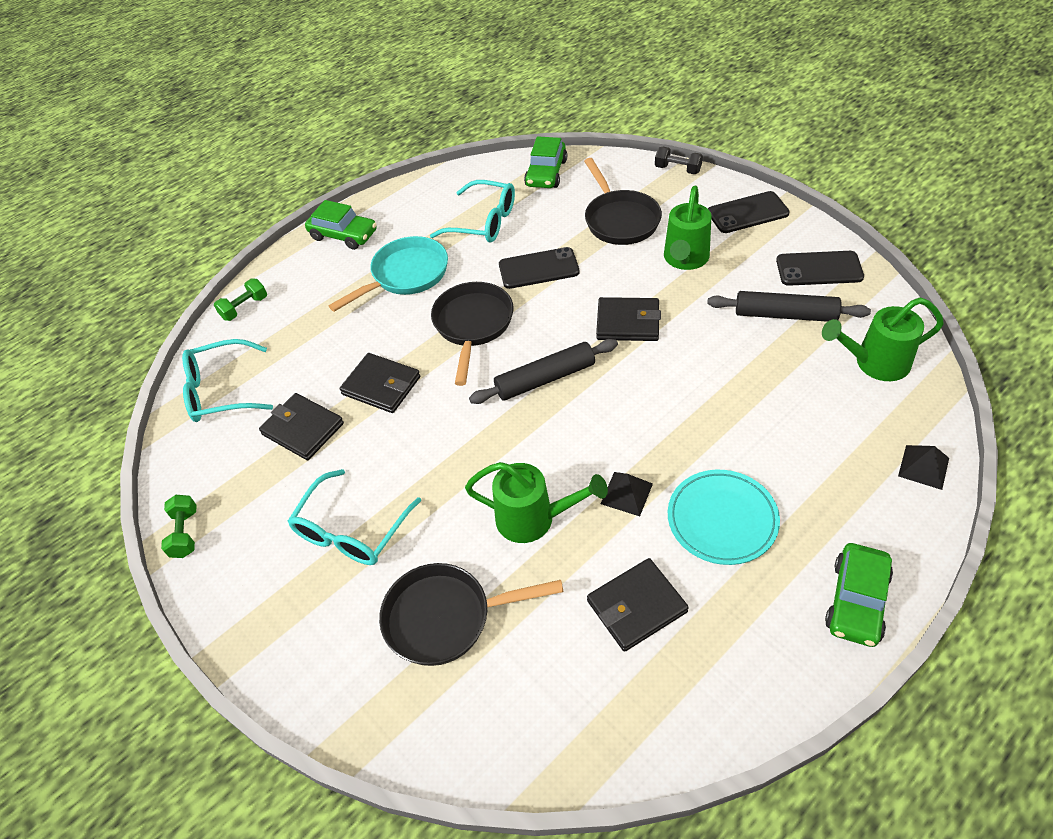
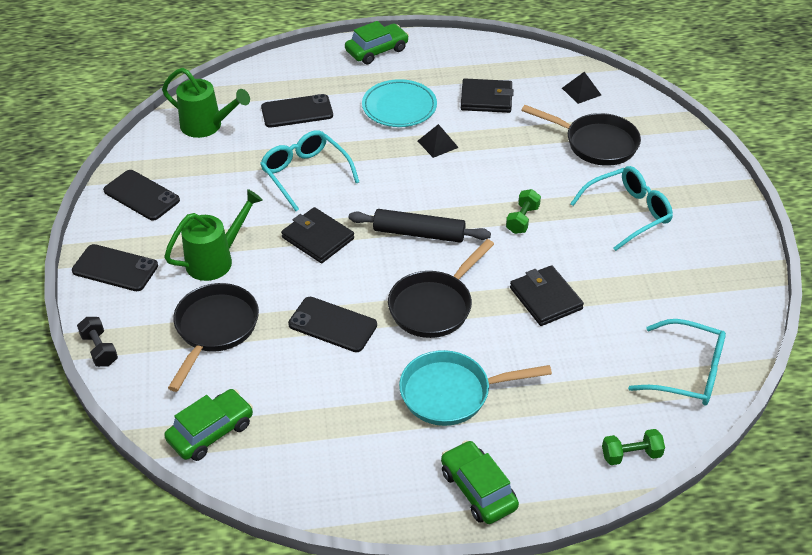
camera: 150 degrees left, 5 degrees down
(185, 533) = (752, 272): green dumbbell -> green dumbbell (522, 220)
(303, 429) = (629, 299): black wallet -> none
(484, 222) = (329, 409): turquoise glasses -> turquoise glasses (305, 174)
(533, 519) = (505, 160): green watering can -> none
(785, 315) = (211, 181): black rolling pin -> none
(818, 438) = (297, 111): none -> black phone
(923, 467) = (265, 73): black pyramid -> black pyramid (581, 91)

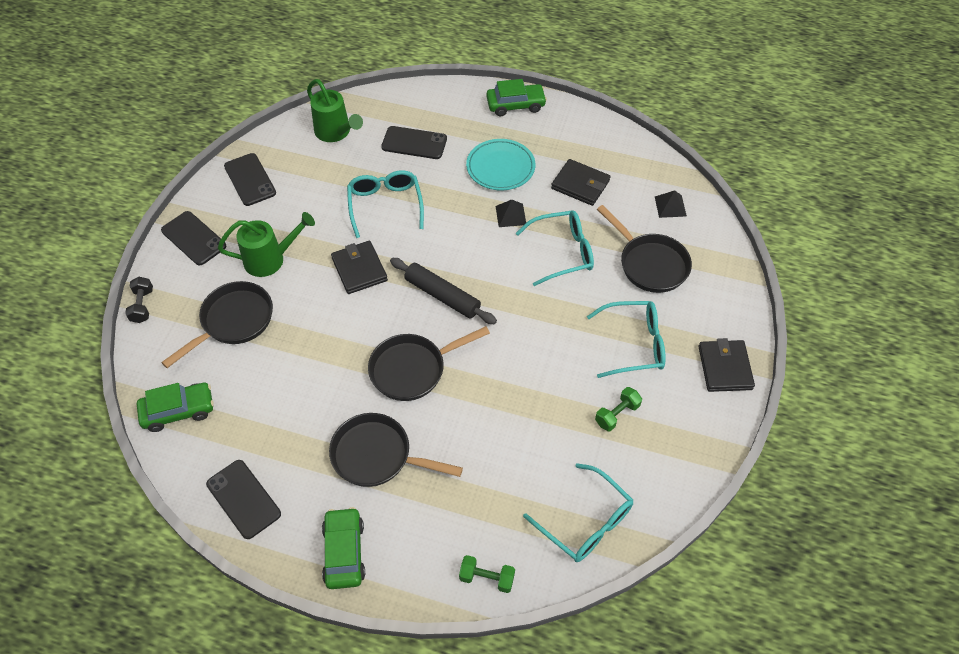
camera: 25 degrees right, 10 degrees up
(332, 325) = (323, 354): black phone -> black phone (243, 499)
(451, 393) = (377, 456): turquoise pan -> black pan
(509, 159) = (562, 252): none -> turquoise glasses
(522, 220) = (537, 316): green dumbbell -> green dumbbell (617, 414)
(545, 298) = (509, 399): black wallet -> black wallet (725, 368)

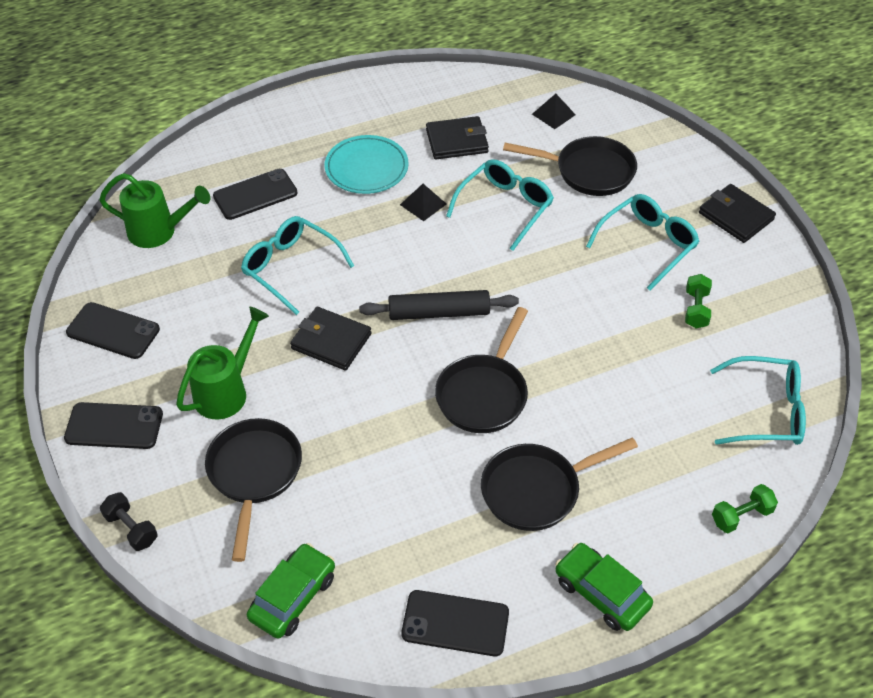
camera: 40 degrees left, 5 degrees down
(515, 105) = (318, 105): green car -> none

